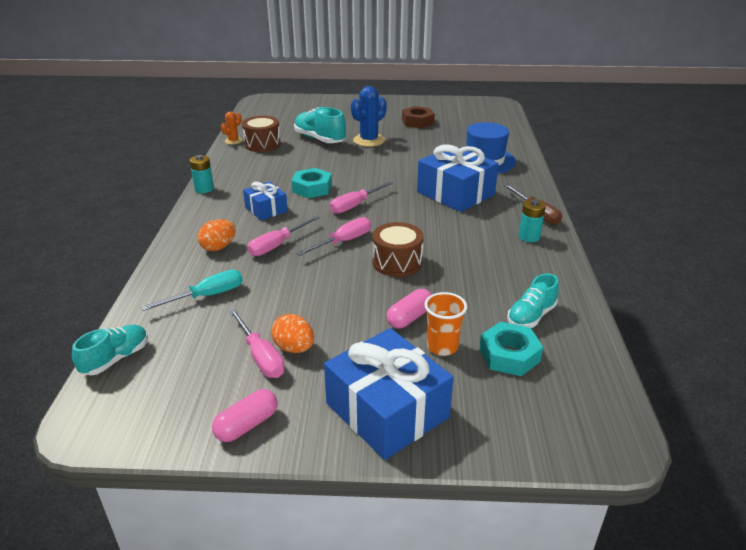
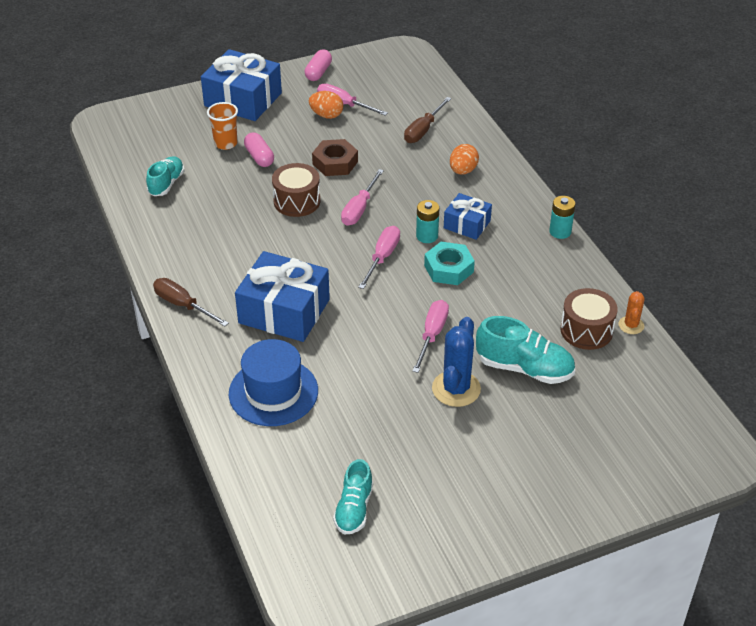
camera: 155 degrees right, 10 degrees up
(116, 359) = (433, 79): turquoise shoe -> turquoise shoe (354, 509)
(207, 296) = (423, 130): turquoise screwdriver -> brown screwdriver
(277, 245) = (415, 187): pink screwdriver -> pink screwdriver (432, 335)
(409, 317) = (259, 157): pink capsule -> pink capsule turned 45 degrees counterclockwise
(417, 122) = (419, 471): brown nut -> brown nut (335, 163)
(509, 355) = (176, 151): turquoise nut -> none
(529, 237) = (184, 268): turquoise battery -> turquoise battery (427, 236)

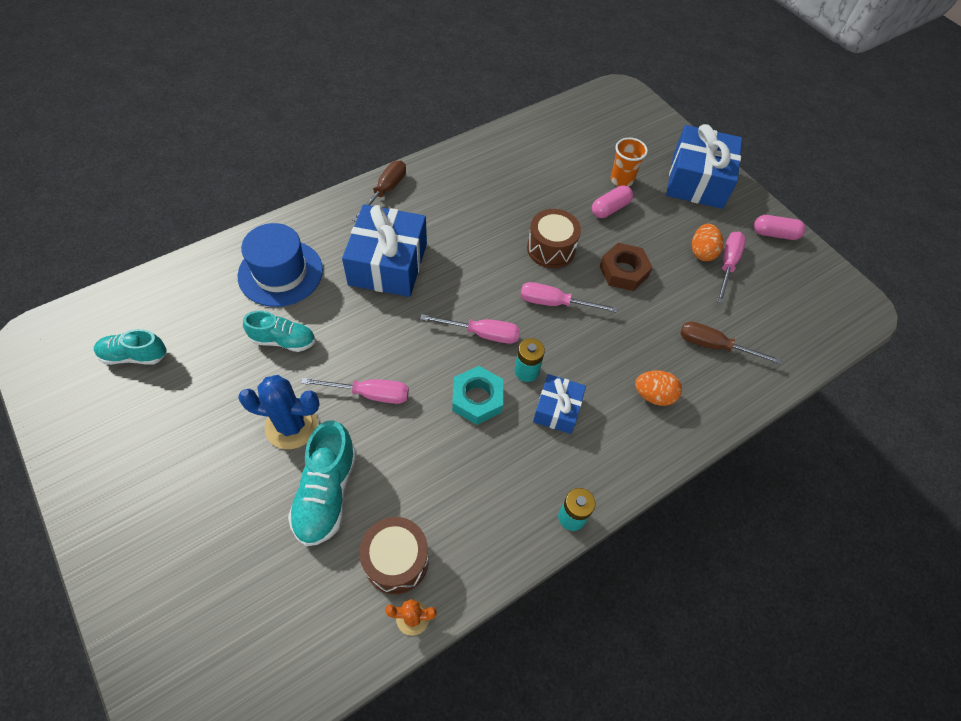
camera: 75 degrees right, 15 degrees up
(166, 184) = (547, 149): turquoise shoe -> turquoise shoe (283, 340)

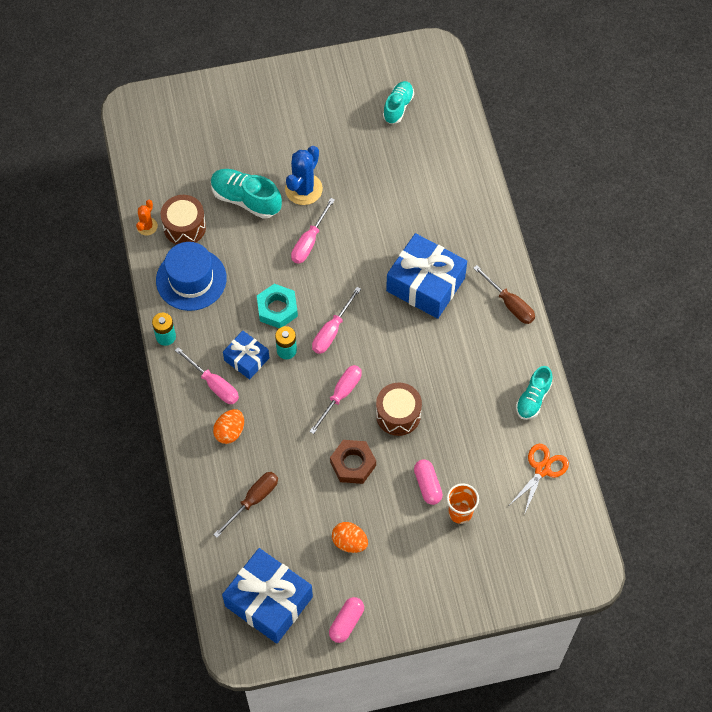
camera: 115 degrees right, 5 degrees up
(280, 273) = (443, 207): blue hat -> blue hat (191, 279)
(283, 340) = (377, 197): turquoise shoe -> turquoise shoe (533, 399)
(548, 135) = (542, 469): none -> orange scissors
(697, 181) = (436, 585): blue gift -> blue gift (268, 601)
(727, 264) = (328, 557): pink screwdriver -> pink screwdriver (214, 384)

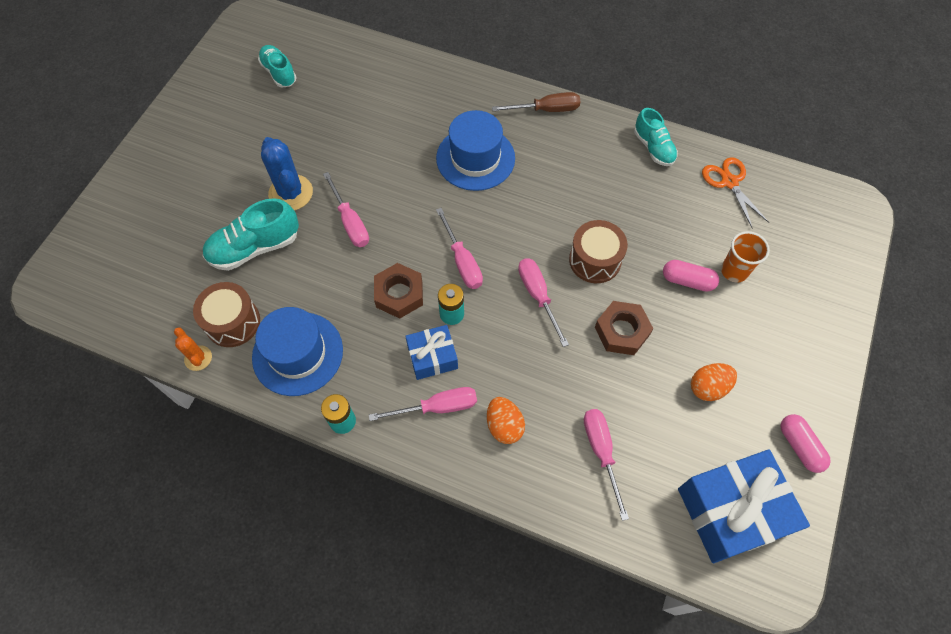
camera: 55 degrees left, 0 degrees up
(253, 500) = (601, 452): brown screwdriver -> pink screwdriver
(277, 309) = (399, 294): turquoise nut -> brown nut
(425, 284) = (475, 158): blue gift -> blue hat

